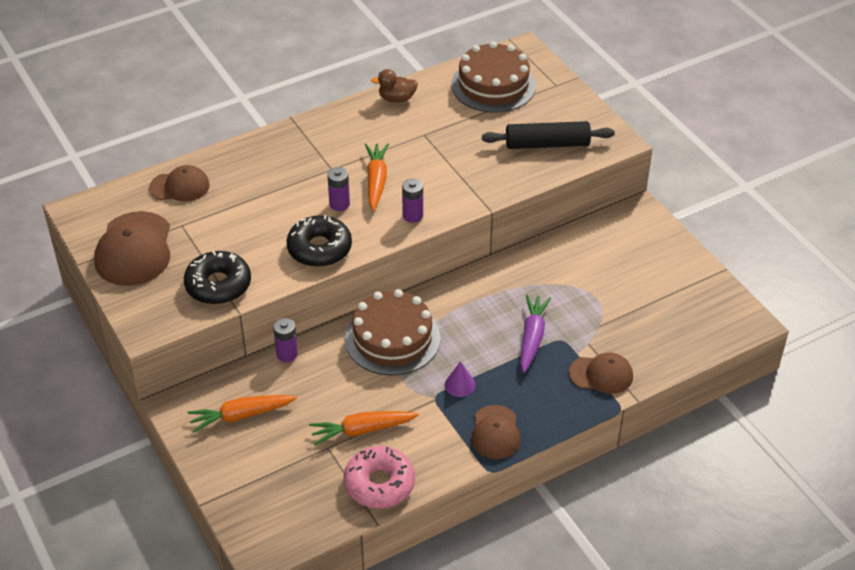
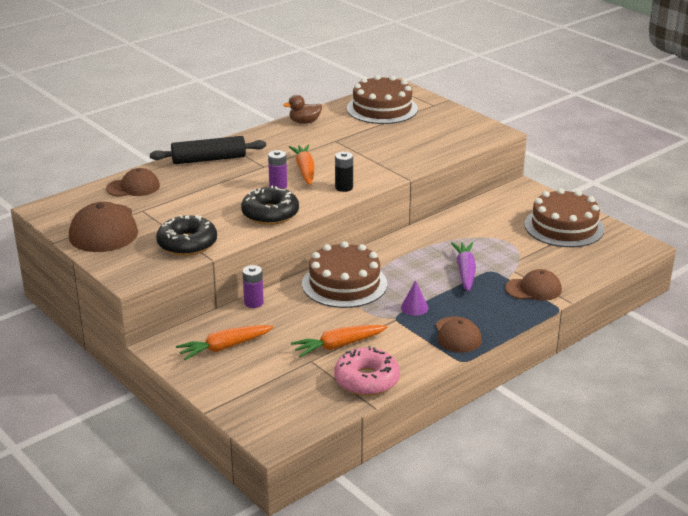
camera: 10 degrees left, 15 degrees down
(412, 215) = (344, 187): purple battery -> black battery
(547, 144) = (440, 138): black rolling pin -> black rolling pin (209, 159)
(667, 281) = (564, 227): none -> brown cake

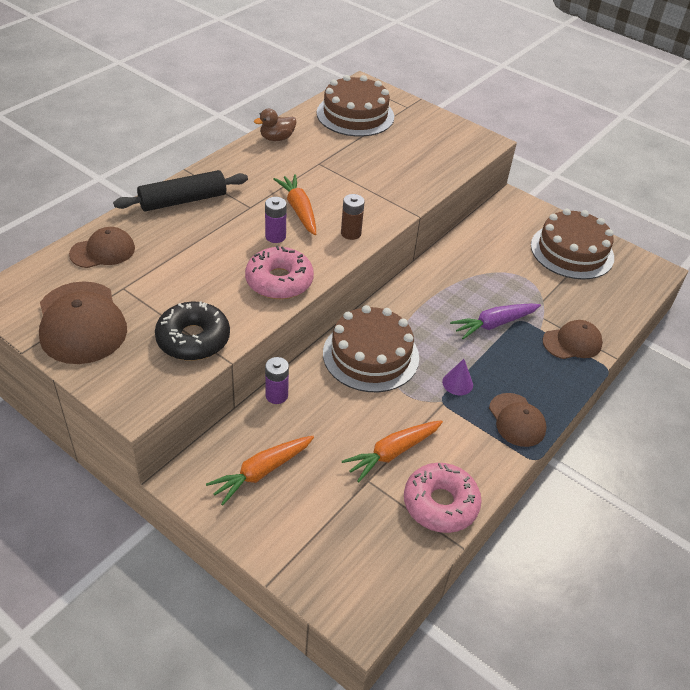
camera: 15 degrees left, 15 degrees up
(270, 214) = (279, 281): black donut -> pink donut
(344, 187) = (351, 233): black battery -> brown battery
(465, 272) = (494, 324): purple carrot -> purple carrot turned 105 degrees counterclockwise

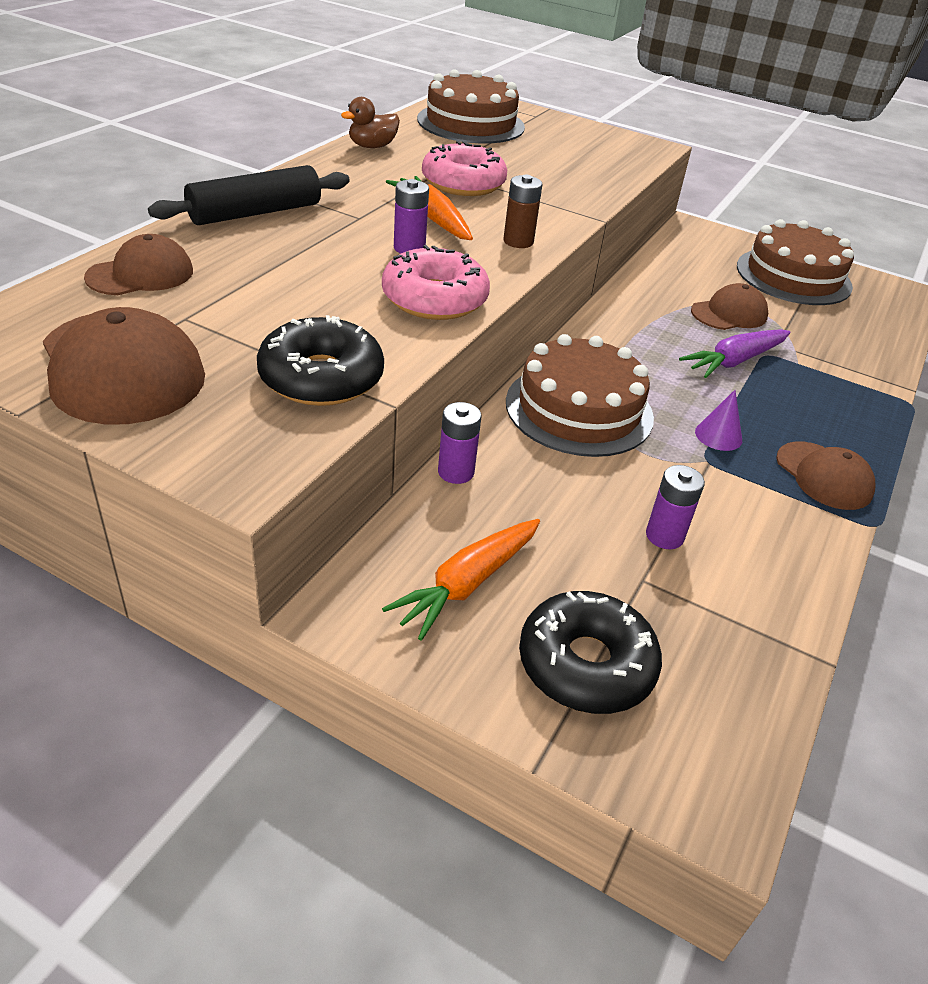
camera: 10 degrees left, 5 degrees down
(314, 529) = (586, 664): none -> black donut
(392, 453) = (664, 536): orange carrot -> purple battery
(440, 504) = (769, 602): pink donut -> pink donut (463, 183)
(572, 342) = (848, 376): brown cap -> brown cap (729, 314)

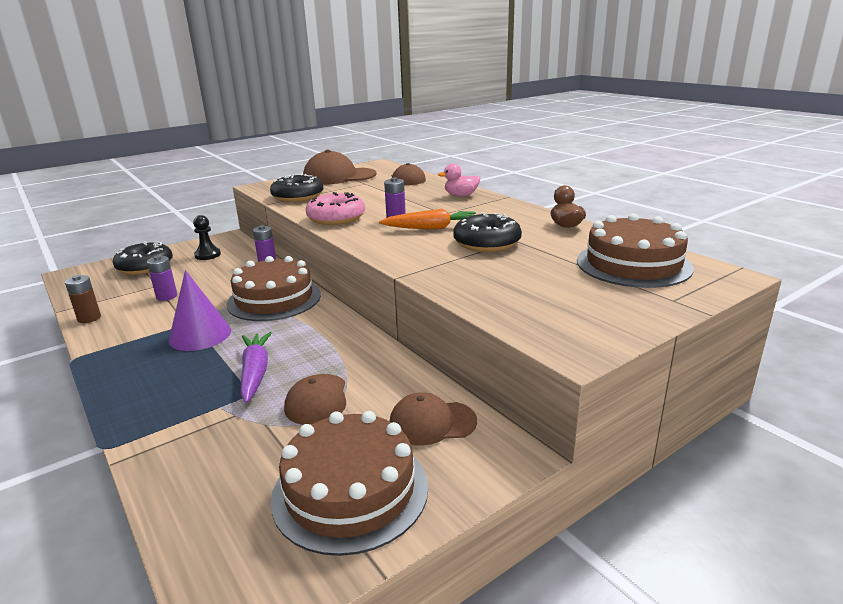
camera: 120 degrees right, 15 degrees down
(255, 213) = (461, 195): black rolling pin -> pink duck
(463, 183) = (487, 243): pink donut -> black donut
(467, 584) = (208, 255): orange carrot -> black pawn
(518, 241) = (383, 244): brown battery -> brown battery (89, 318)
(718, 435) = (200, 335): purple cone -> purple cone, size x1.85
(824, 476) = (122, 359): brown cap -> brown cap (432, 423)

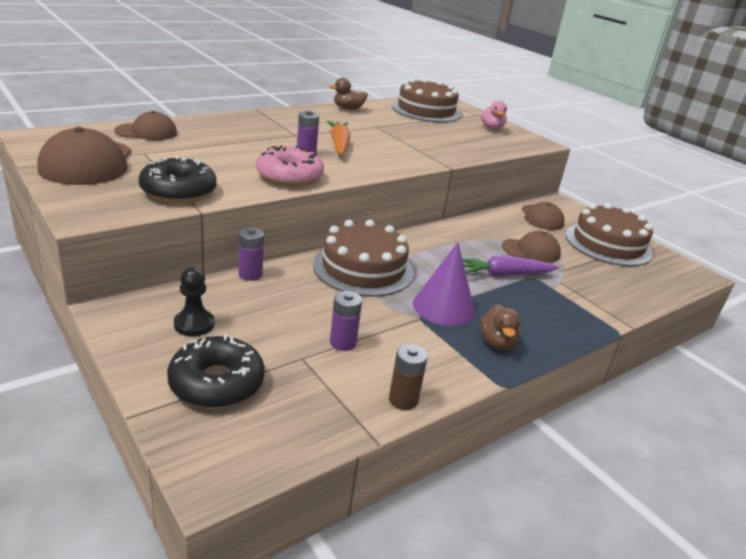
camera: 95 degrees left, 5 degrees up
(133, 359) = (496, 342): none -> brown duck
(461, 195) = (240, 122): pink duck -> pink duck (492, 128)
(487, 243) = (381, 134): black donut -> none

